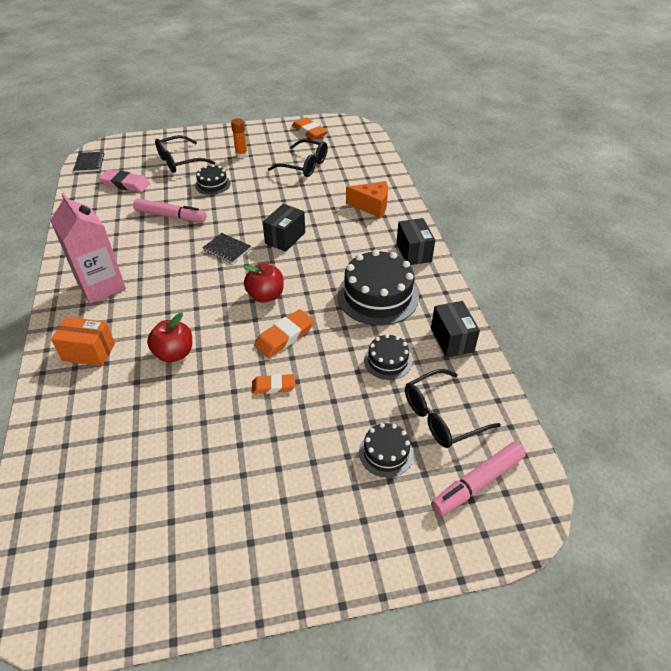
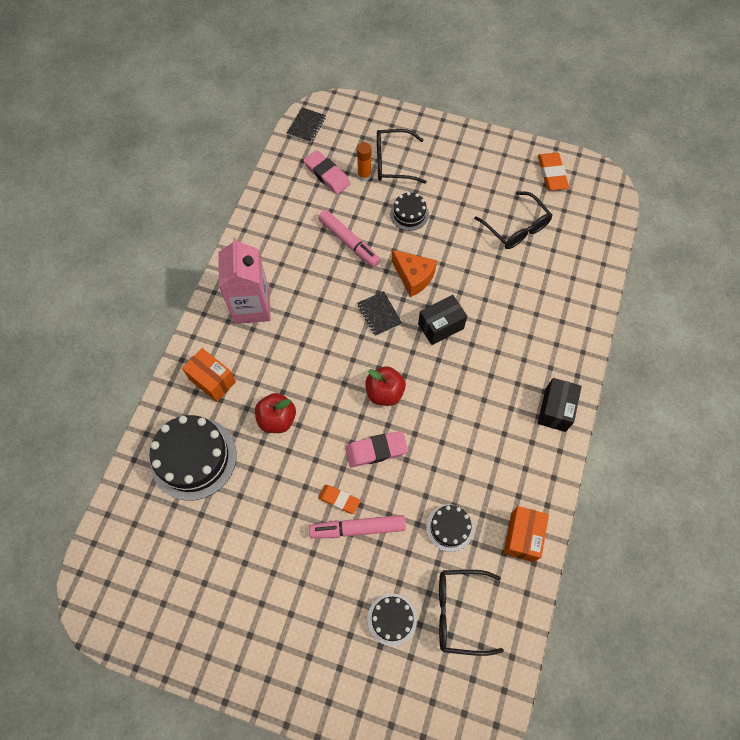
camera: 30 degrees right, 20 degrees up
(241, 155) = (460, 180): orange glue stick -> orange glue stick (364, 176)
(284, 336) = (376, 450): orange eraser -> pink eraser
(371, 206) = (552, 323): orange cheese -> orange cheese (413, 277)
(377, 296) = (486, 447): black cake -> black cake (193, 458)
(452, 339) = (522, 537): black box -> orange box
(477, 483) = (447, 691): pink marker -> pink marker (358, 528)

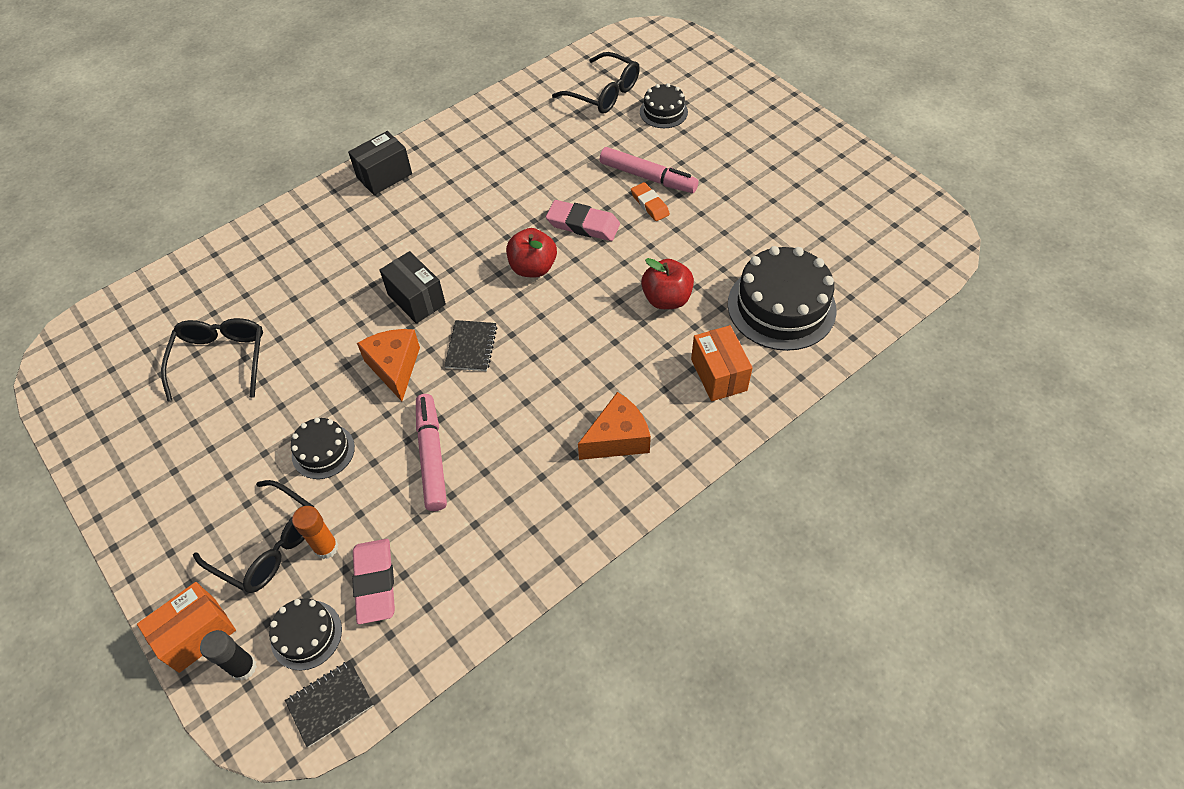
camera: 145 degrees left, 10 degrees down
(251, 306) = (617, 438): pink carton -> orange cheese
(356, 118) = (243, 667): none -> black glue stick
(440, 326) = (416, 299): black box -> black box turned 45 degrees clockwise
(449, 527) = (564, 142): black cake -> black cake (306, 635)
(522, 537) = (508, 111): orange box -> orange box (197, 634)
(552, 174) = (101, 402): orange eraser -> none

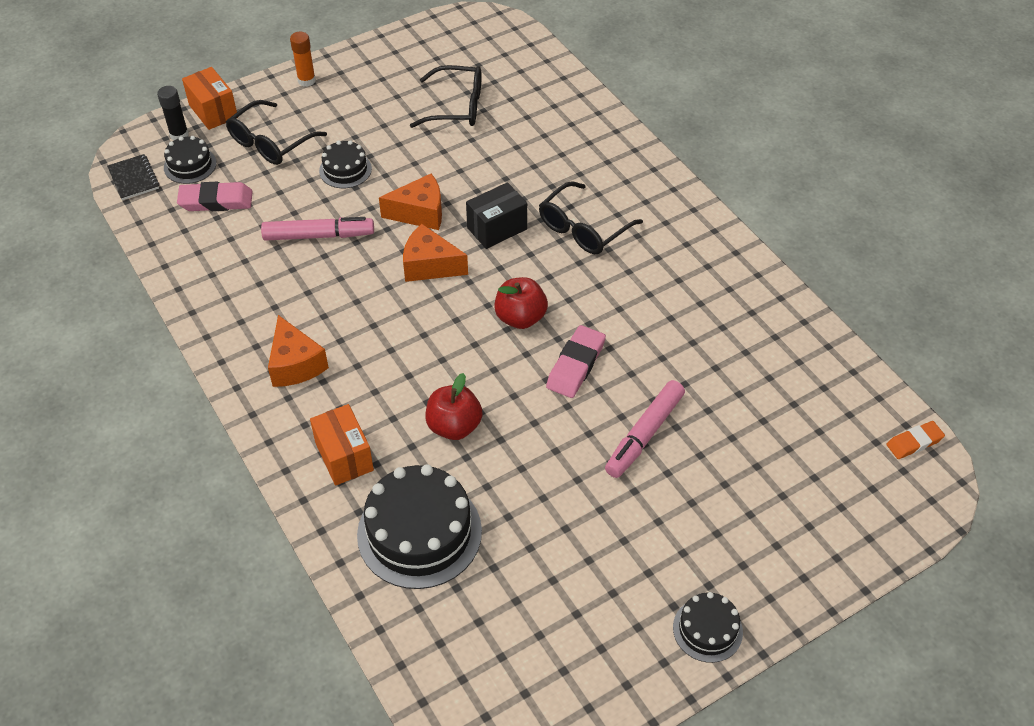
camera: 95 degrees right, 5 degrees down
(326, 547) = (256, 174): orange glue stick -> orange glue stick (306, 80)
(384, 176) = (671, 206): black box -> none
(471, 347) = (429, 265): black notebook -> orange cheese
(604, 93) = (802, 409): black glasses -> black glasses (583, 229)
(649, 204) = (598, 430): orange eraser -> orange eraser (914, 442)
(663, 112) = (764, 467): black cake -> black cake (707, 630)
(718, 375) = (344, 456): orange box -> orange box turned 75 degrees clockwise

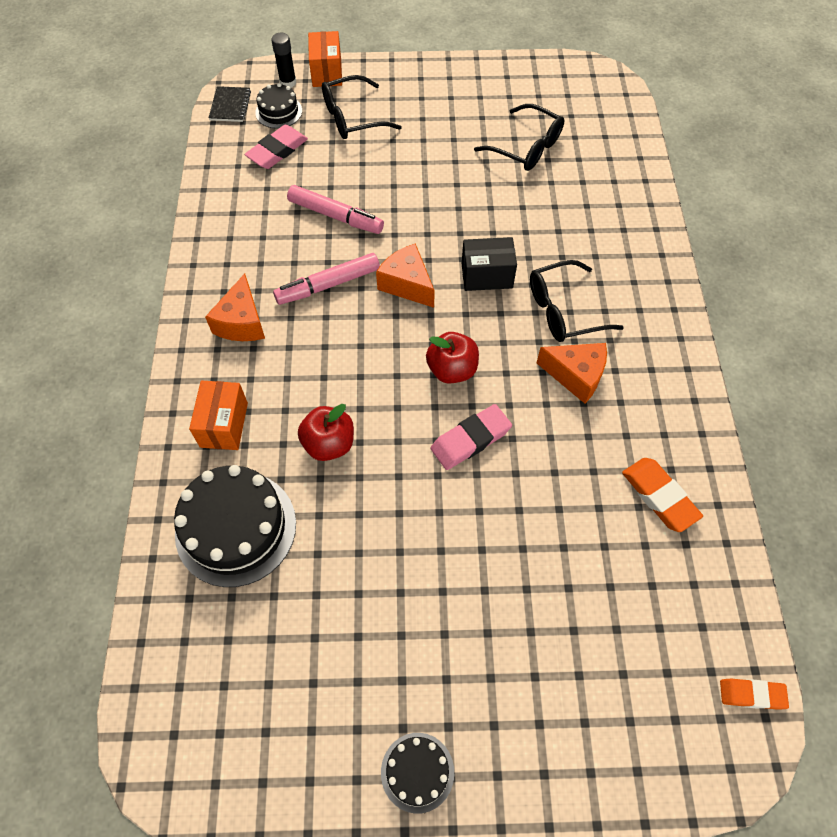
camera: 30 degrees right, 10 degrees up
(216, 201) = (277, 151): pink eraser -> pink eraser turned 75 degrees counterclockwise
(306, 80) = (417, 74): orange glue stick -> none
(345, 170) = (395, 166): black cake -> none
(420, 213) = (430, 232): orange cheese -> orange cheese (576, 376)
(644, 434) = (488, 540): pink marker -> pink marker (328, 285)
(756, 336) = (659, 496): none -> orange eraser

